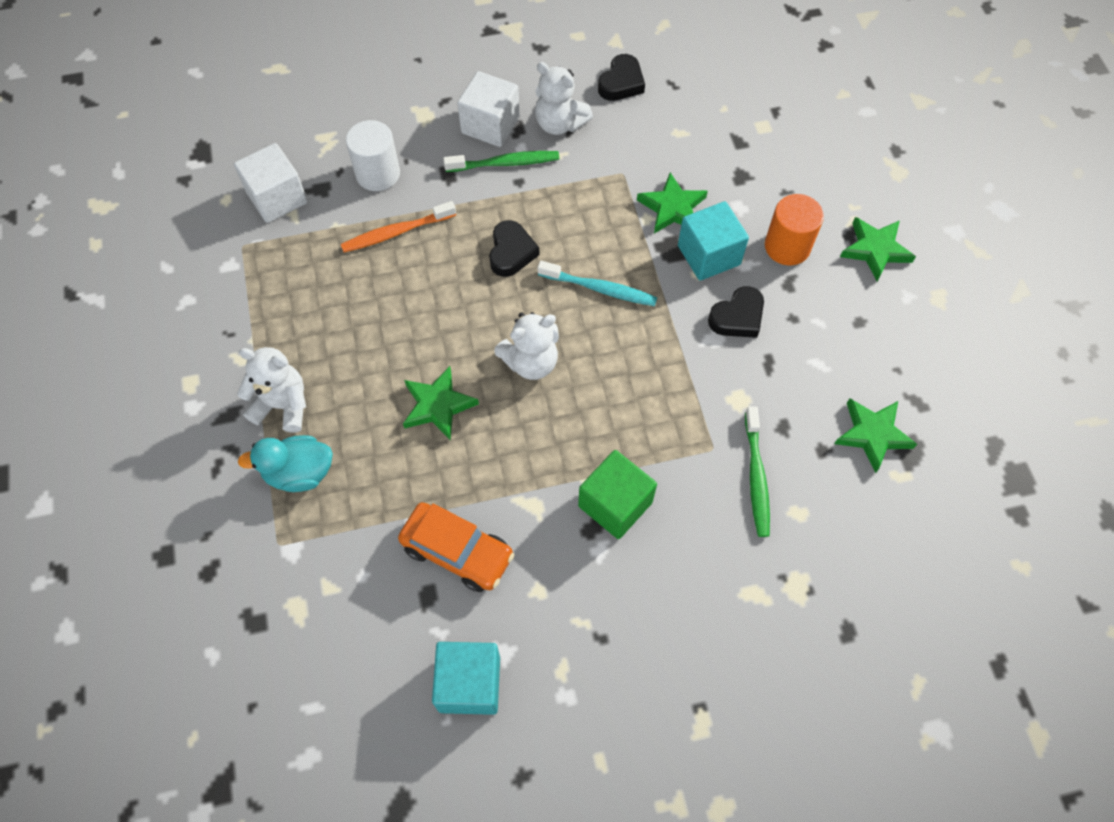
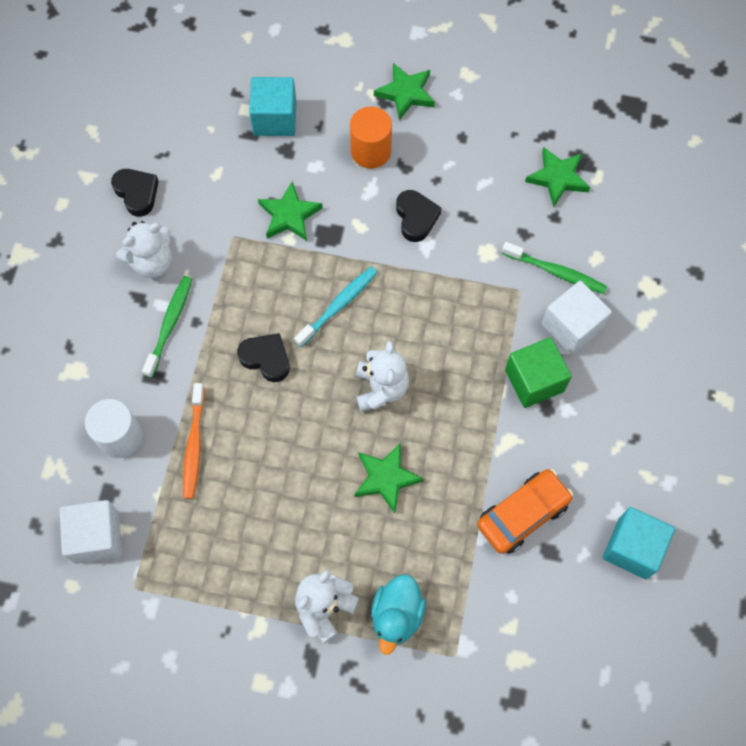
camera: 65 degrees left, 5 degrees up
(490, 125) = (120, 319): white cube -> white cube (572, 326)
(709, 255) = (349, 210): turquoise cube -> turquoise cube (275, 118)

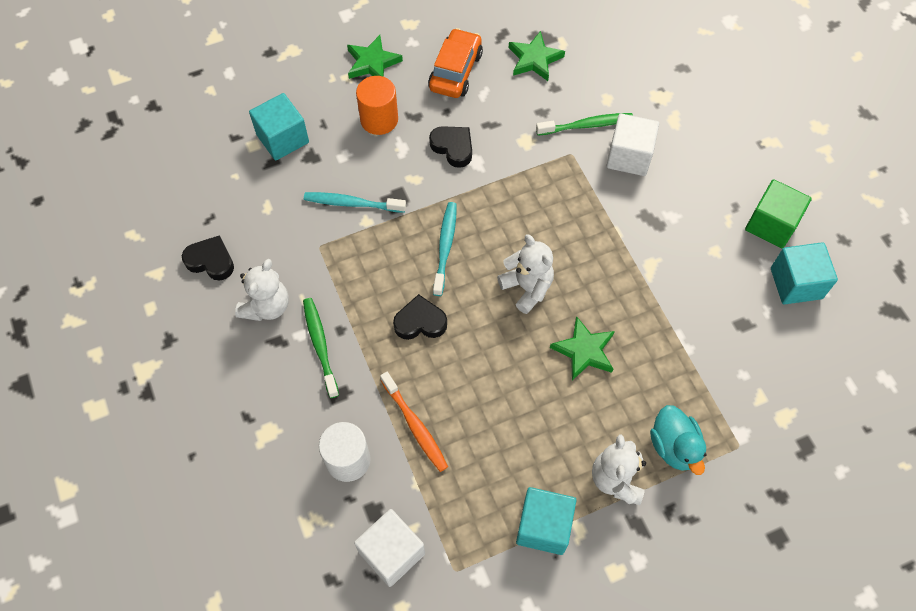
camera: 35 degrees left, 5 degrees down
(232, 603) = (543, 526): none -> turquoise cube
(289, 215) = (352, 203): green star -> turquoise toothbrush
(522, 514) = (703, 310): orange car -> orange car (455, 71)
(534, 380) = (633, 211): green cube -> green cube (771, 224)

